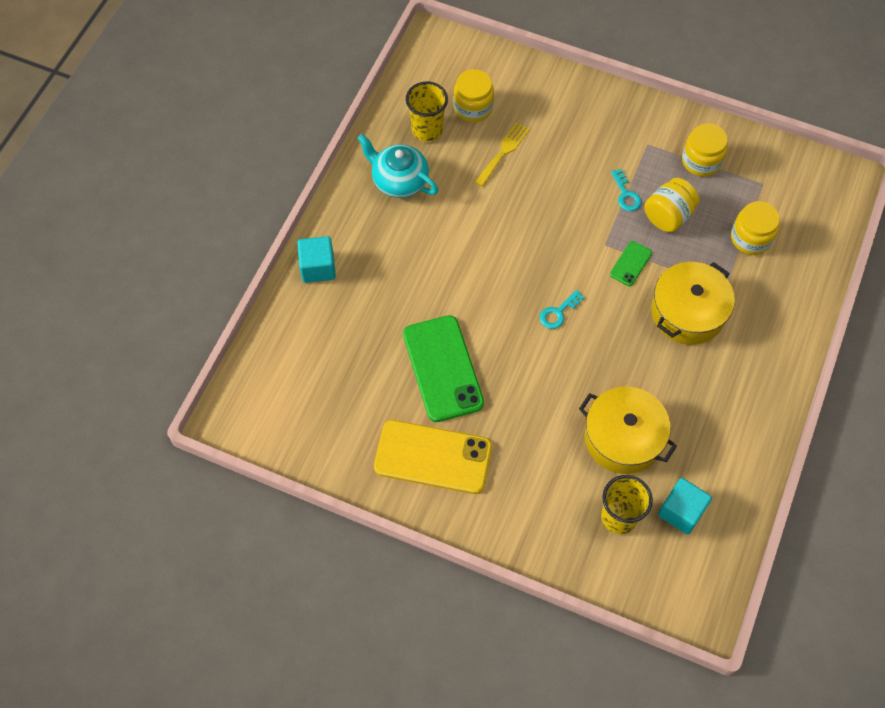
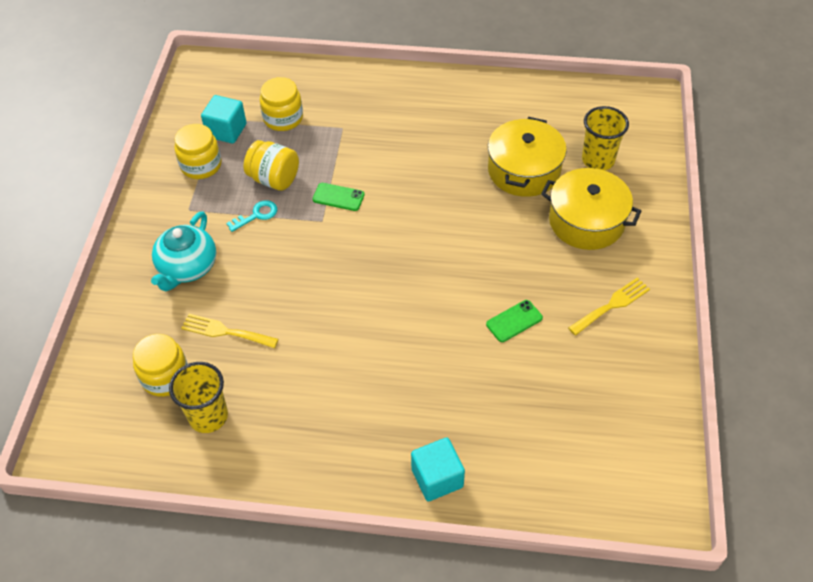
camera: 105 degrees left, 10 degrees down
(399, 181) = (290, 426): turquoise teapot -> turquoise teapot (187, 267)
(433, 457) = (612, 305): yellow phone -> yellow fork
(442, 368) = (514, 321): green phone -> green phone, size x0.46
(558, 313) = (413, 241): turquoise key -> none
(681, 512) = (572, 123): turquoise cube -> turquoise cube (226, 130)
(688, 312) = (378, 148): yellow pot -> yellow pot (586, 221)

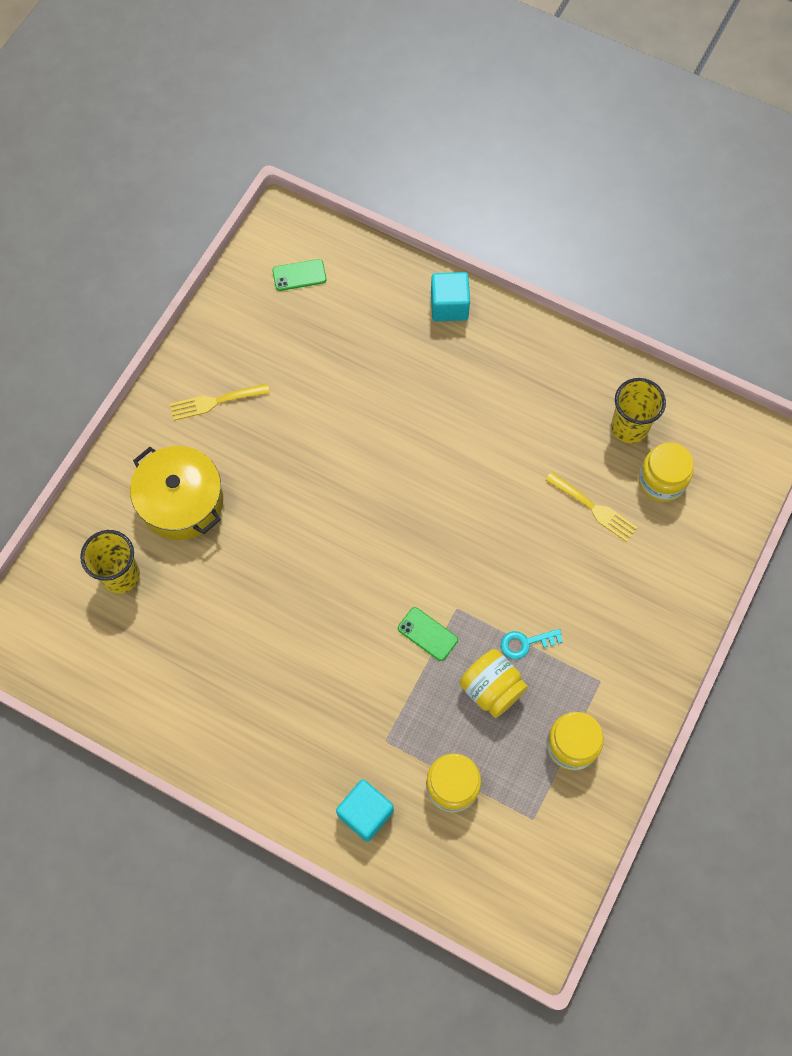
camera: 160 degrees left, 15 degrees up
(187, 267) = (617, 600): turquoise teapot -> none
(226, 130) = (528, 792): turquoise cube -> turquoise cube (365, 813)
(514, 321) = (314, 419): green phone -> green phone (299, 275)
(524, 170) = (208, 592): yellow pot -> none

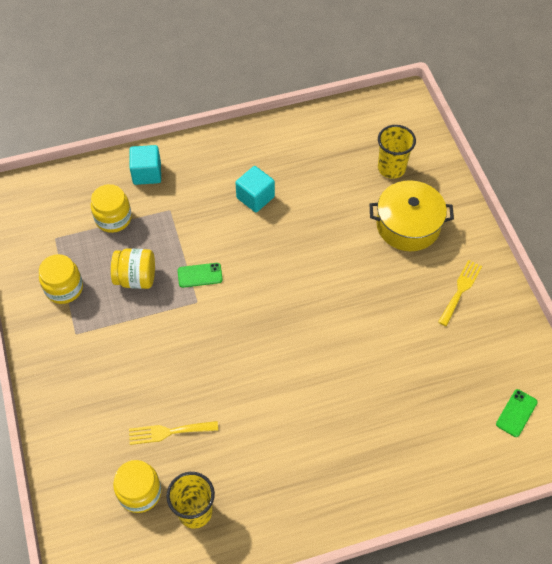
camera: 135 degrees right, 10 degrees down
(449, 306) = (401, 486): turquoise cube -> turquoise cube (255, 197)
(525, 643) = (138, 317): turquoise key -> none

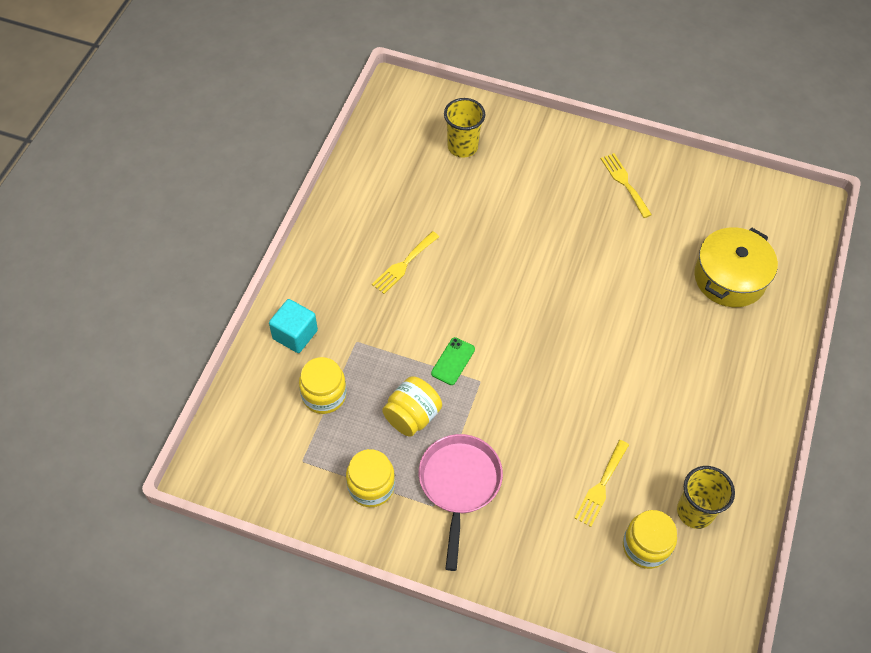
camera: 55 degrees left, 0 degrees up
(103, 339) = (459, 485): none -> pink pan
(255, 197) = (403, 265): turquoise cube -> yellow fork
(408, 225) = (531, 174): yellow pot -> yellow pot (729, 278)
(516, 413) = (762, 223): green phone -> none

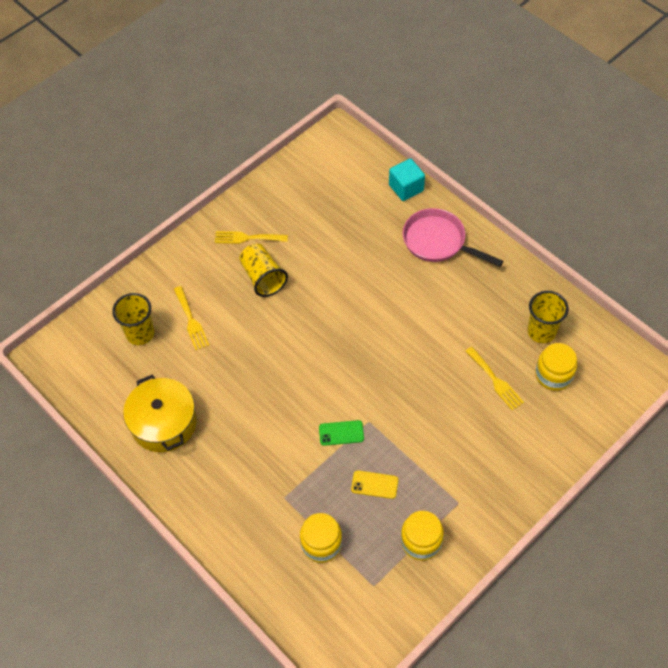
camera: 60 degrees left, 0 degrees up
(295, 334) = (251, 543): turquoise cube -> turquoise cube (406, 188)
(403, 265) = (231, 429): yellow fork -> yellow fork (191, 321)
(412, 416) = (374, 484): yellow jar -> yellow phone
(453, 361) = (341, 433): green phone -> green phone turned 60 degrees counterclockwise
(459, 485) = (449, 476): pink pan -> pink pan (438, 242)
(587, 216) = (263, 277): none -> yellow cup
(729, 278) = (369, 214): yellow pot -> yellow pot (163, 423)

